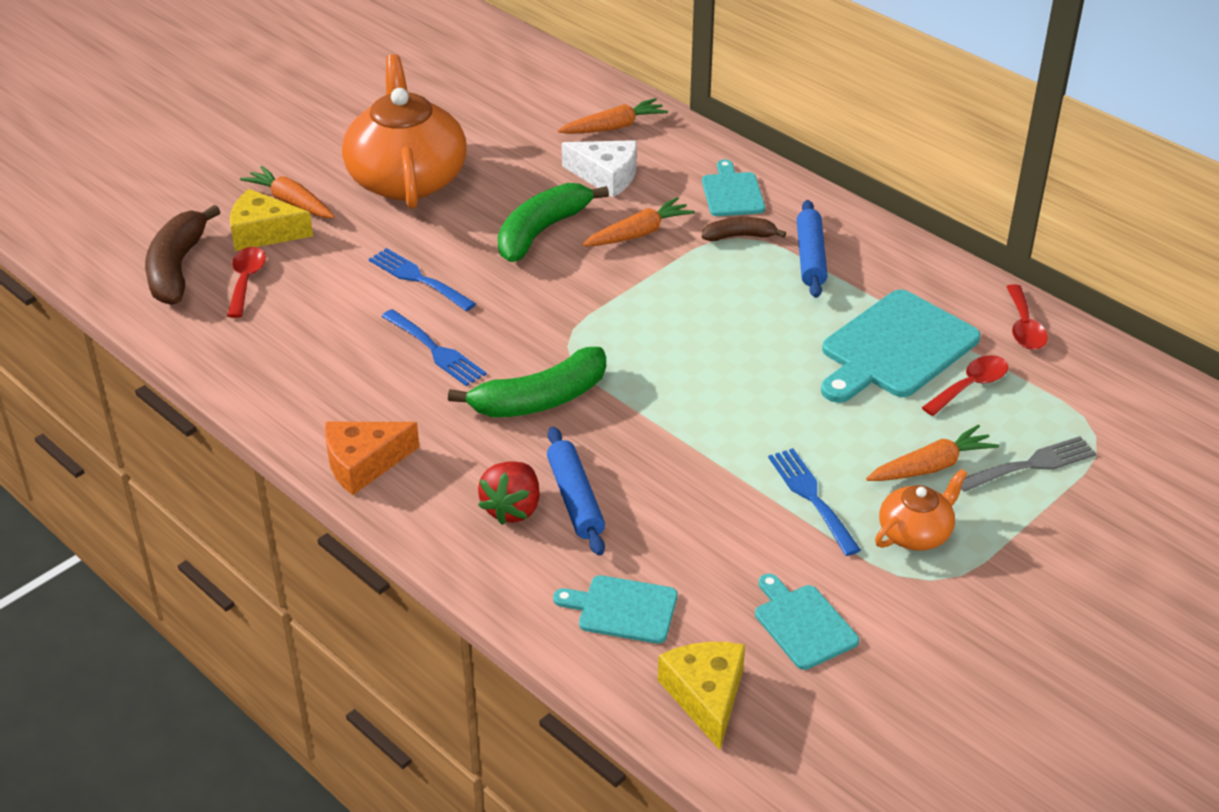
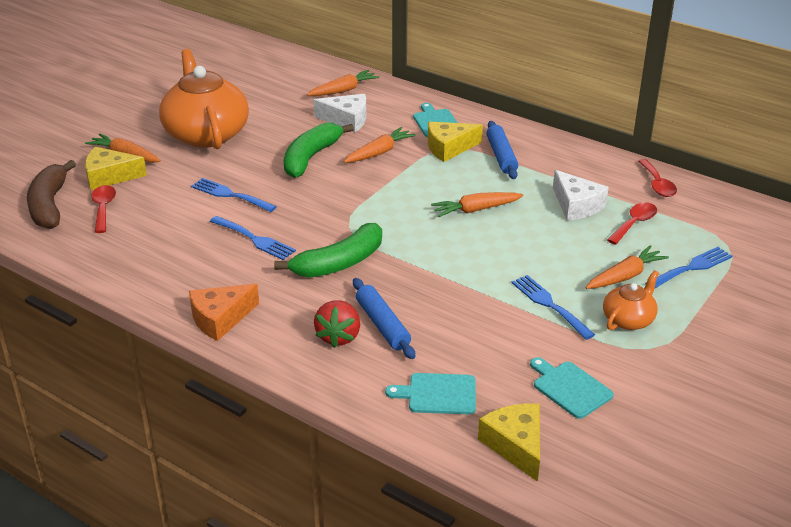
camera: 10 degrees left, 5 degrees down
(739, 236) = (449, 148): brown banana -> yellow cheese
(750, 339) = (476, 210): none -> orange carrot
(895, 348) = (576, 205): turquoise cutting board -> white cheese
(1031, 464) = (691, 267): grey fork -> blue fork

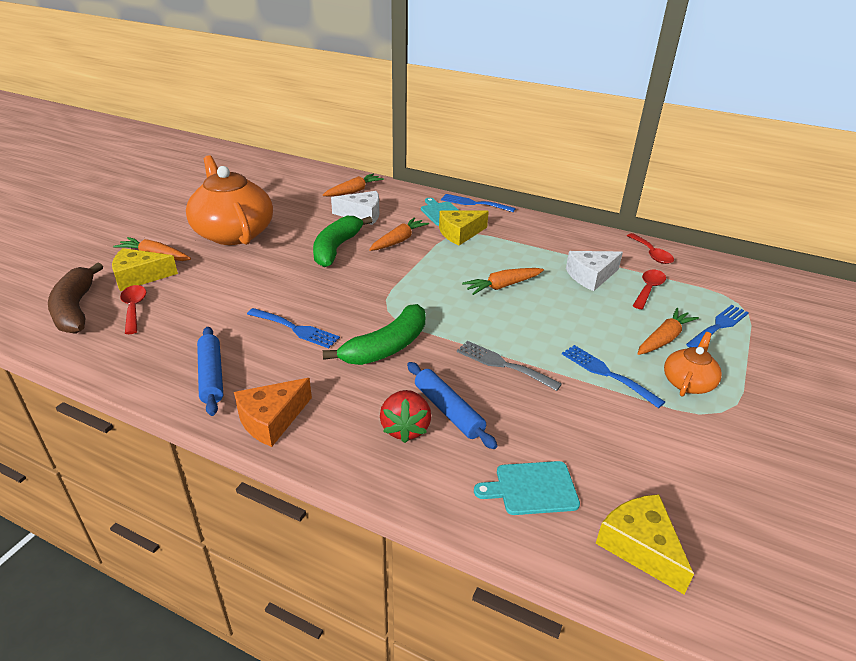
camera: 10 degrees left, 0 degrees up
(230, 195) = (264, 287): blue fork -> blue fork (474, 203)
(448, 288) = (503, 364): none -> grey fork
(501, 156) = (508, 238): blue rolling pin -> blue rolling pin (212, 376)
(570, 388) = (666, 465): turquoise cutting board -> none
(576, 205) = (591, 276): white cheese -> white cheese turned 105 degrees clockwise

